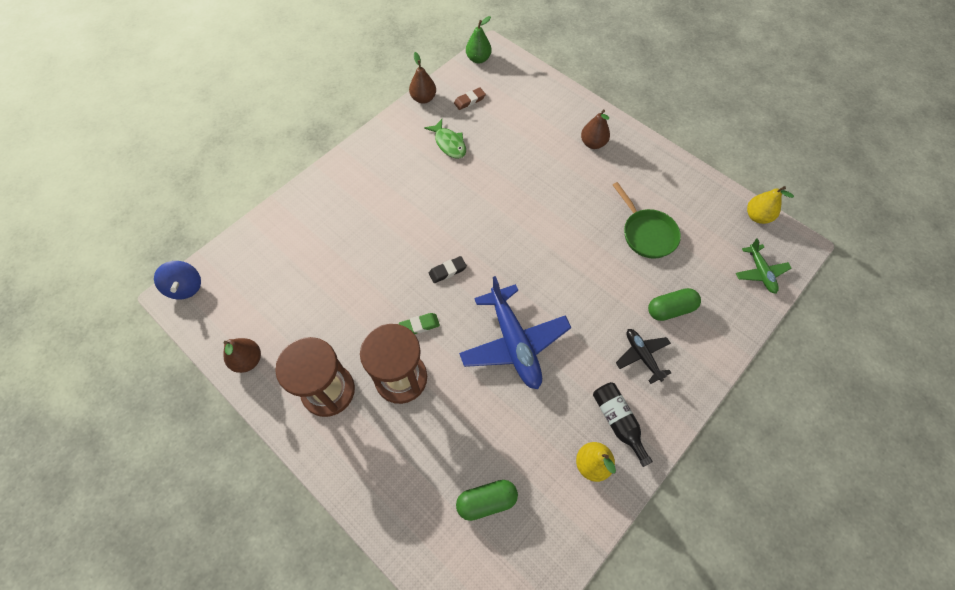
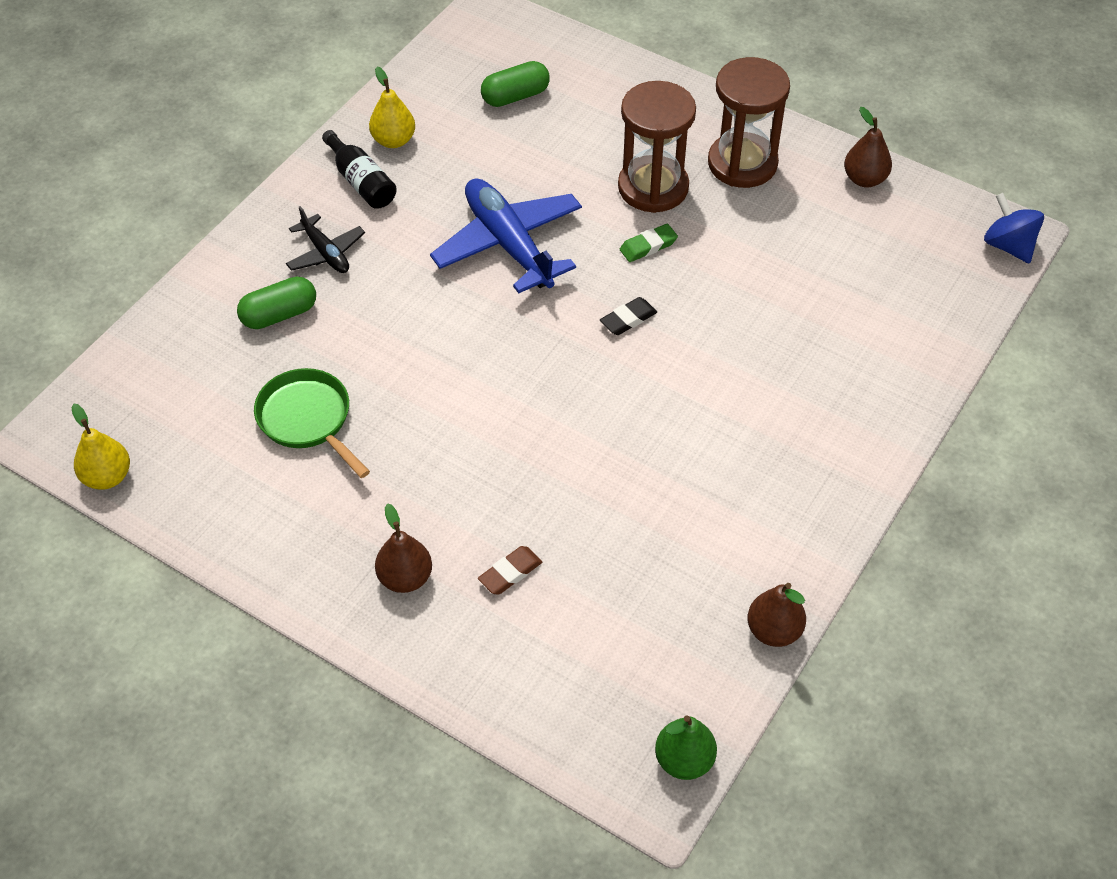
camera: 170 degrees right, 10 degrees down
(449, 143) = (689, 535): green fish -> none
(469, 100) = (675, 641): brown eraser -> brown eraser (510, 573)
(760, 272) = (126, 385): green plane -> none

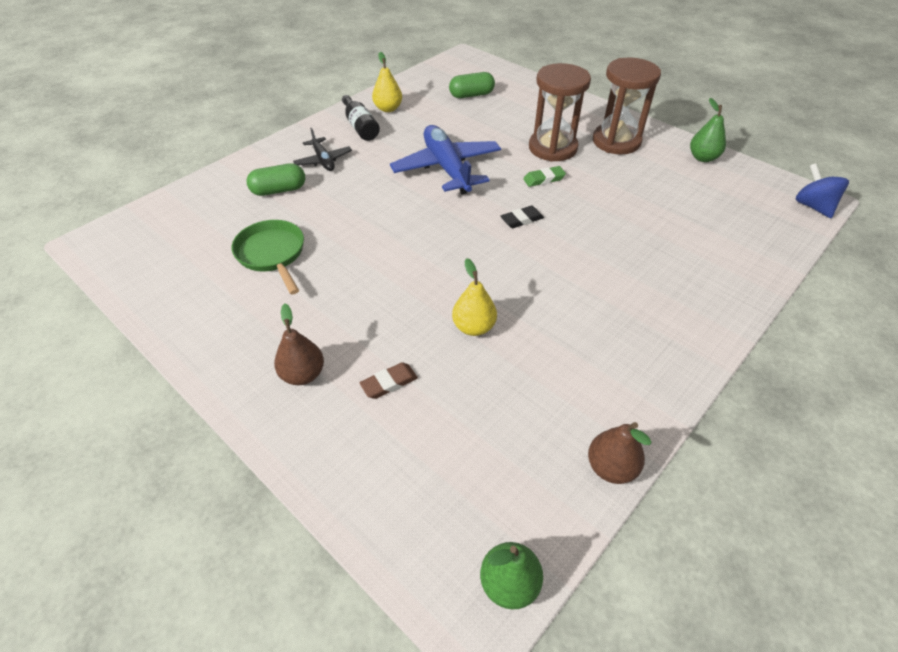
camera: 10 degrees right, 5 degrees down
(107, 477) = (115, 272): yellow pear -> yellow pear (473, 327)
(864, 179) = (702, 158): brown pear -> green pear

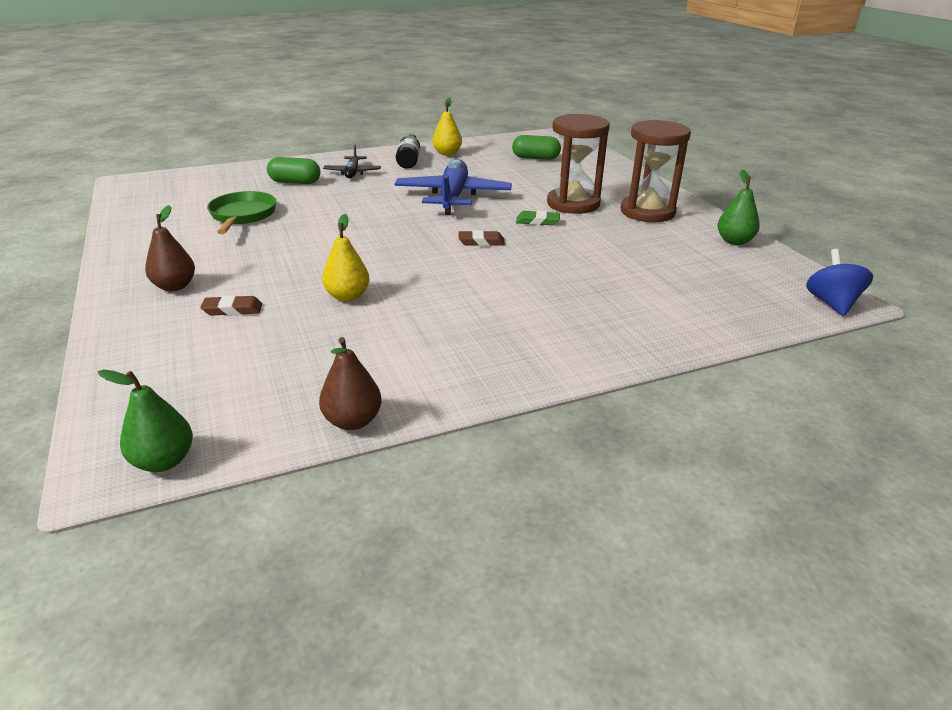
camera: 25 degrees right, 15 degrees down
(521, 219) = (481, 242): black eraser -> brown eraser

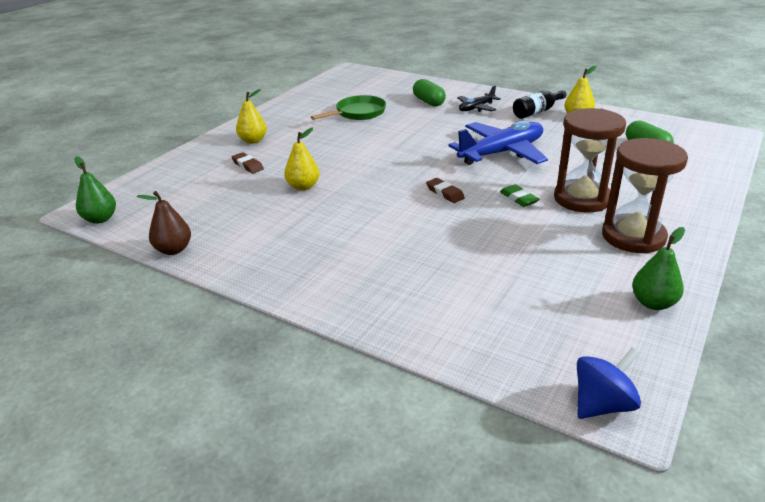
camera: 55 degrees right, 0 degrees up
(175, 286) = (253, 141): brown pear -> yellow pear

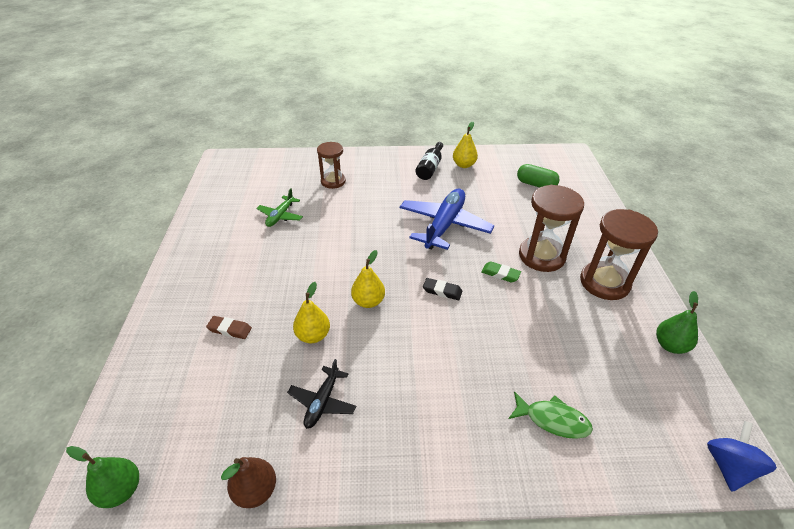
camera: 35 degrees left, 10 degrees up
(253, 141) = (204, 291): yellow pear -> yellow pear (368, 301)
(358, 113) = (280, 216): green pan -> green plane
(428, 102) = (333, 181): green capsule -> brown hourglass
(445, 193) = (442, 291): brown eraser -> black eraser
(447, 302) = (552, 420): none -> green fish
(476, 108) = (380, 177): black plane -> black plane (322, 402)

